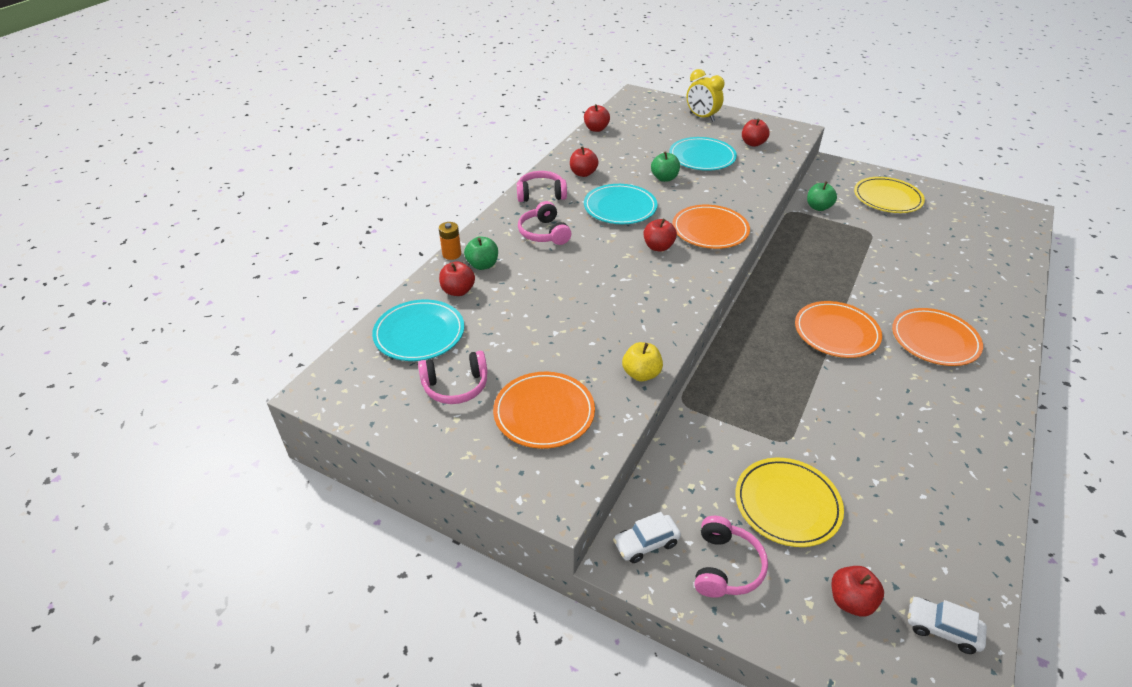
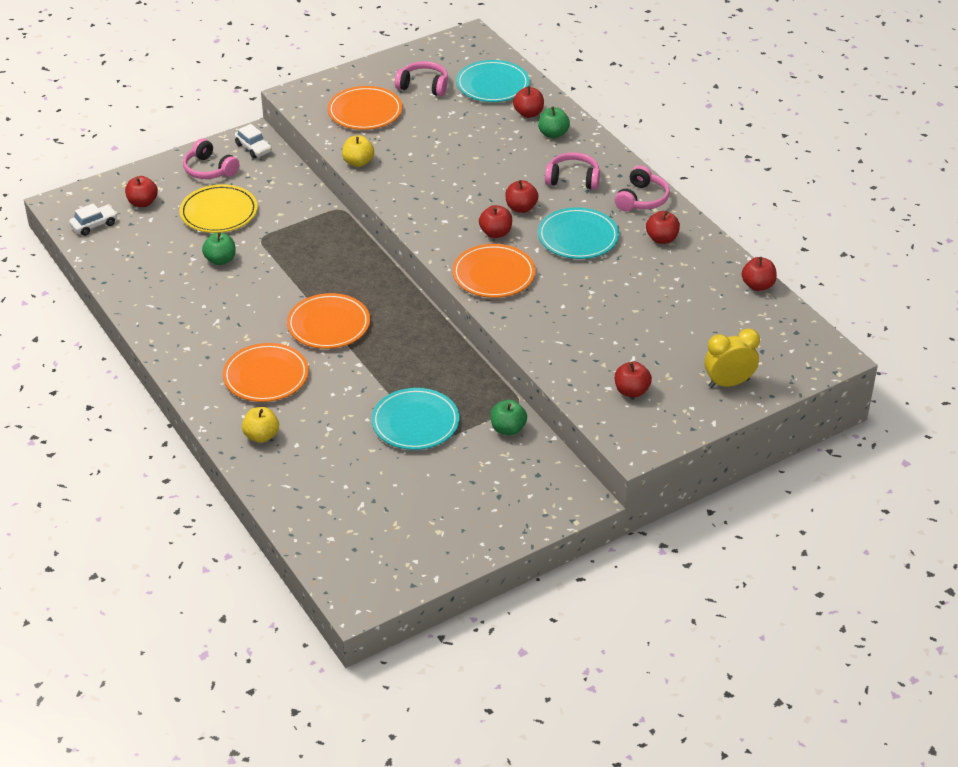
camera: 120 degrees right, 0 degrees up
(451, 254) = (582, 123): orange battery -> none
(455, 386) = (423, 86): pink headphones -> pink headphones turned 90 degrees clockwise
(611, 246) = (521, 208): none -> red apple
(646, 543) = (253, 148): white car -> white car turned 135 degrees clockwise
(664, 178) = (608, 288): green apple -> green apple (220, 260)
(702, 157) = (631, 335): turquoise plate -> turquoise plate (415, 422)
(887, 198) = (478, 498): yellow plate -> none
(987, 311) = (261, 436): none -> yellow apple

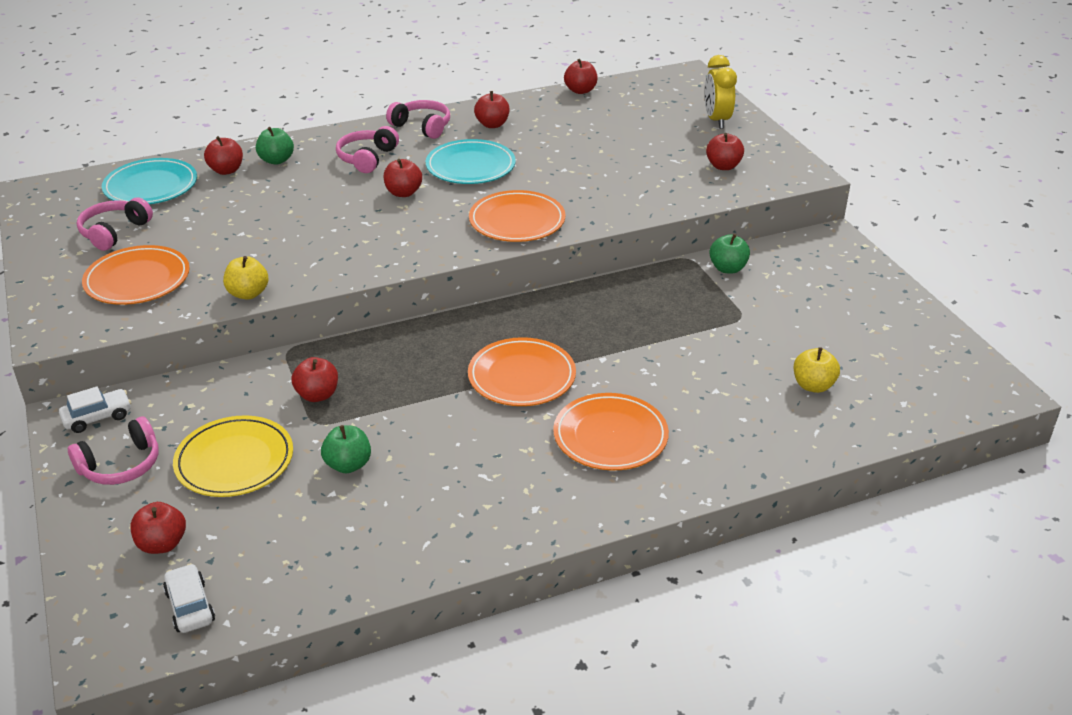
camera: 80 degrees left, 5 degrees down
(261, 436) = (725, 447): yellow apple -> yellow apple (813, 385)
(415, 422) = (712, 326): turquoise plate -> none
(495, 233) = (442, 212): red apple -> red apple (317, 395)

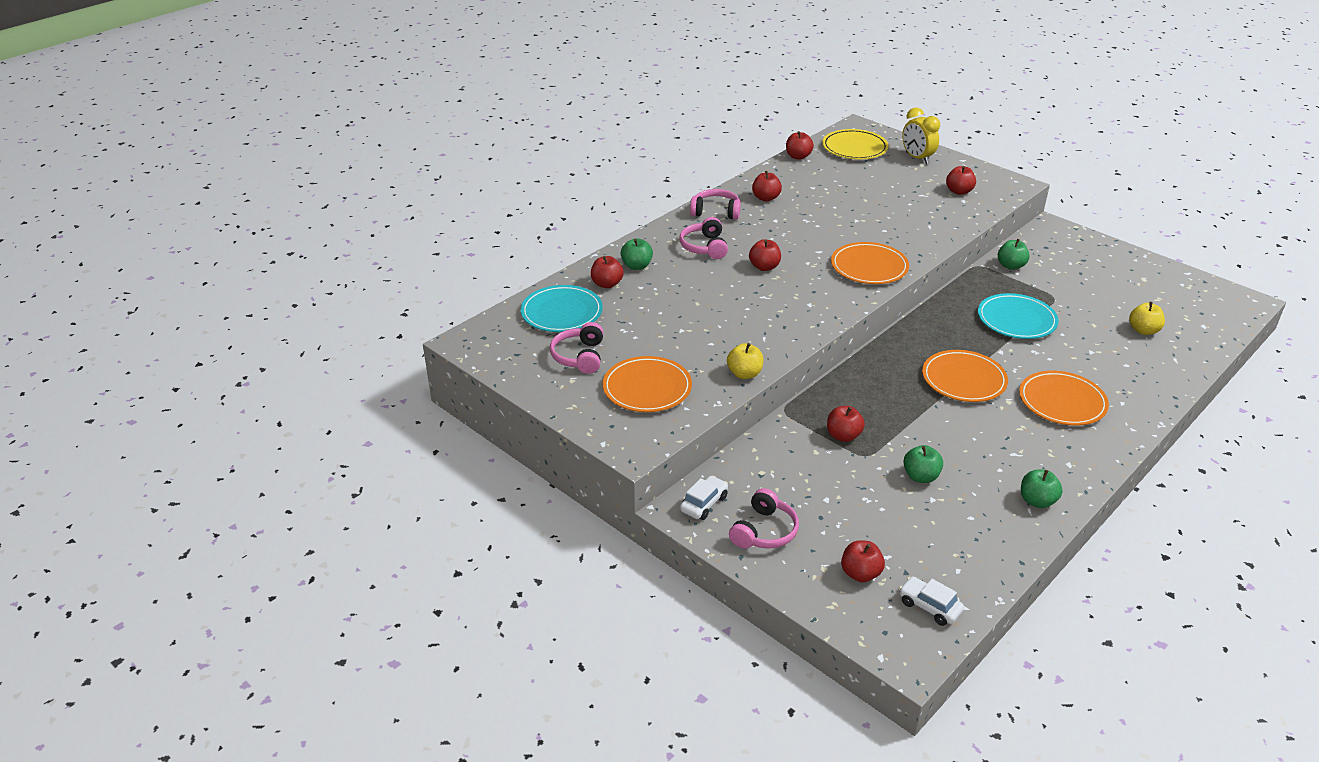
camera: 25 degrees left, 0 degrees up
(234, 461) = (841, 500): yellow plate -> yellow plate (854, 148)
(447, 536) = (1037, 501): none -> green apple
(470, 166) = (788, 234): turquoise plate -> turquoise plate (1016, 320)

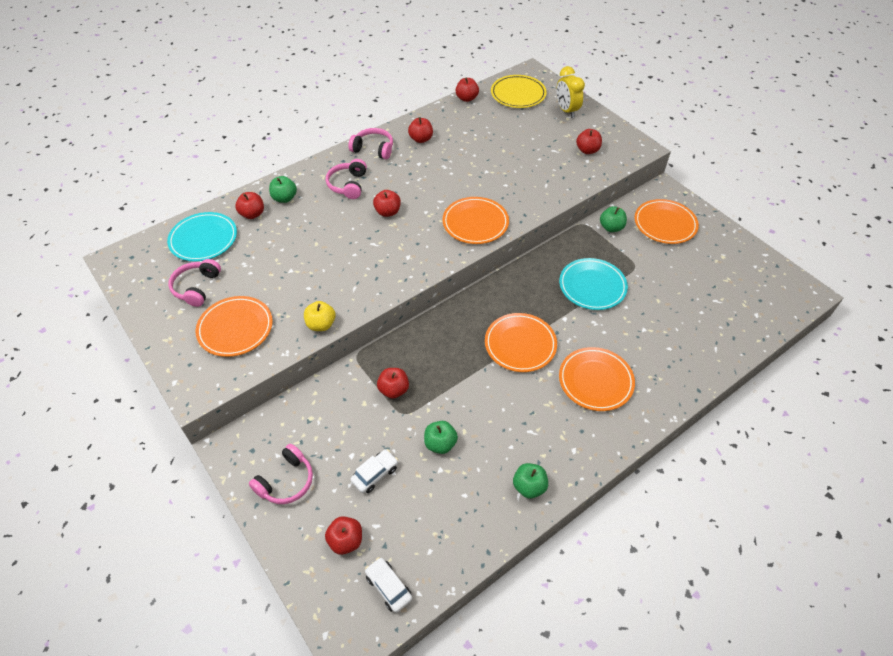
camera: 10 degrees right, 15 degrees up
(704, 504) = (250, 444): white car -> white car (375, 474)
(1068, 257) = (665, 224): none -> orange plate
(1143, 330) = (699, 312): yellow apple -> none

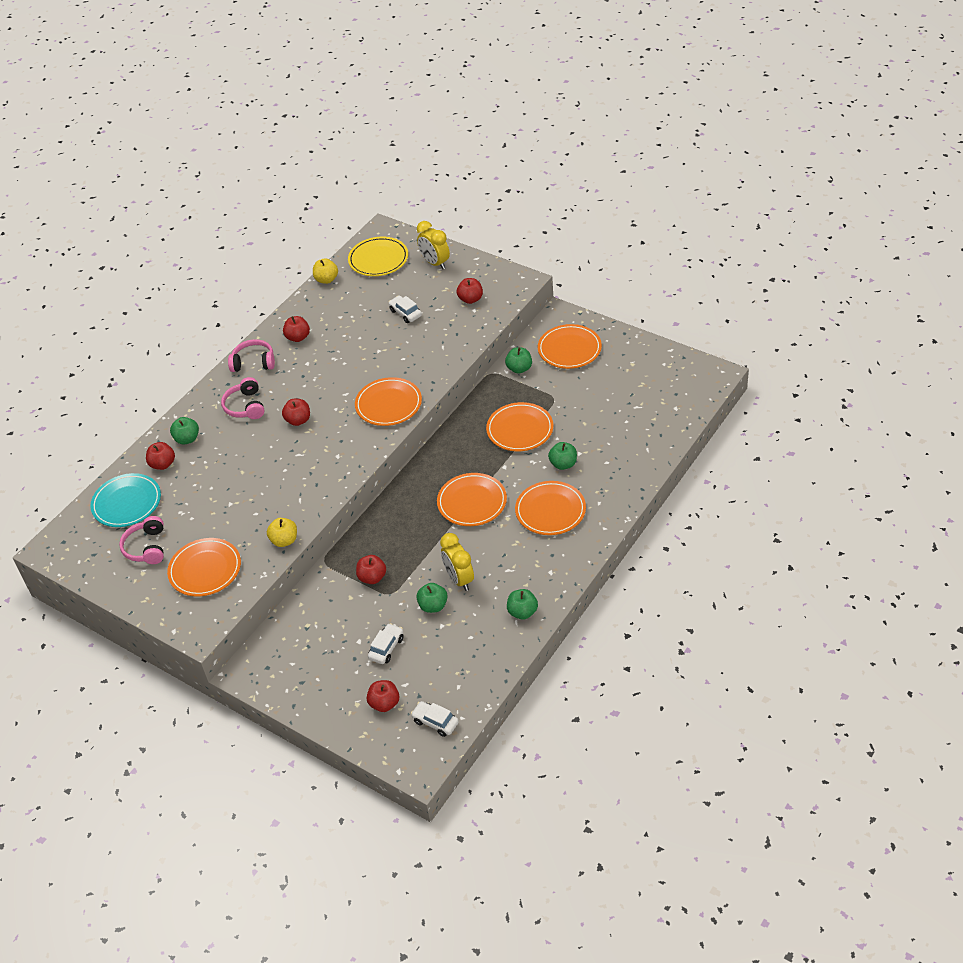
camera: 15 degrees left, 5 degrees down
(286, 481) = (311, 680): pink headphones -> none
(466, 98) = (326, 279): red apple -> yellow apple
(477, 423) = (459, 579): none -> yellow clock
(523, 146) = (405, 313): none -> white car
(592, 286) = (520, 429): turquoise plate -> orange plate
(624, 335) = (563, 464): none -> green apple

